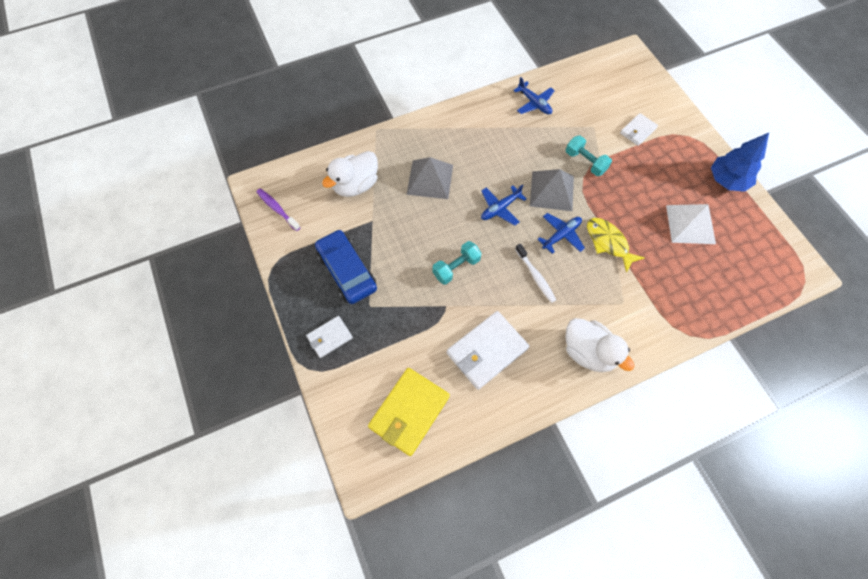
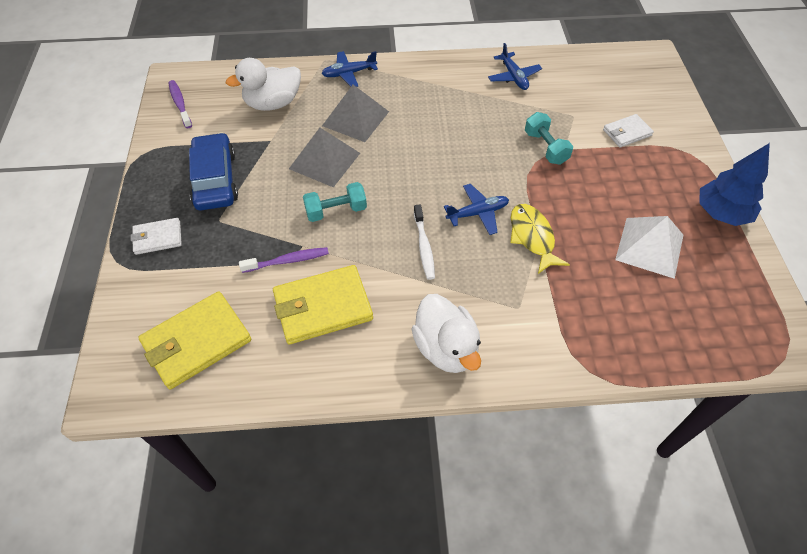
camera: 20 degrees right, 10 degrees down
(441, 322) = (288, 261): none -> purple toothbrush
(487, 351) = (323, 307): white wallet -> yellow wallet
(500, 208) = (419, 167): blue plane -> blue plane (349, 73)
(551, 191) = (489, 165): grey pyramid -> grey pyramid (324, 160)

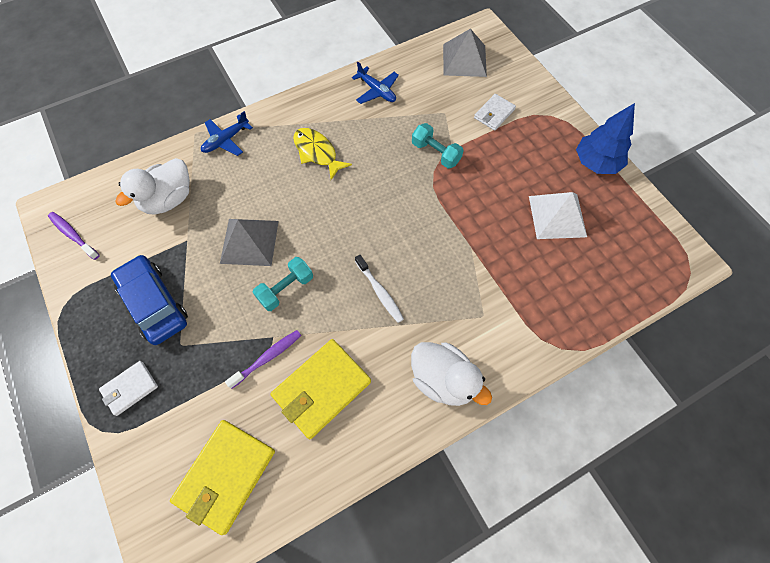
camera: 25 degrees left, 10 degrees up
(355, 118) = (256, 186): grey pyramid -> grey pyramid (464, 60)
(477, 213) = (409, 240): blue plane -> none
(532, 237) = (464, 245): yellow fish -> yellow fish (317, 153)

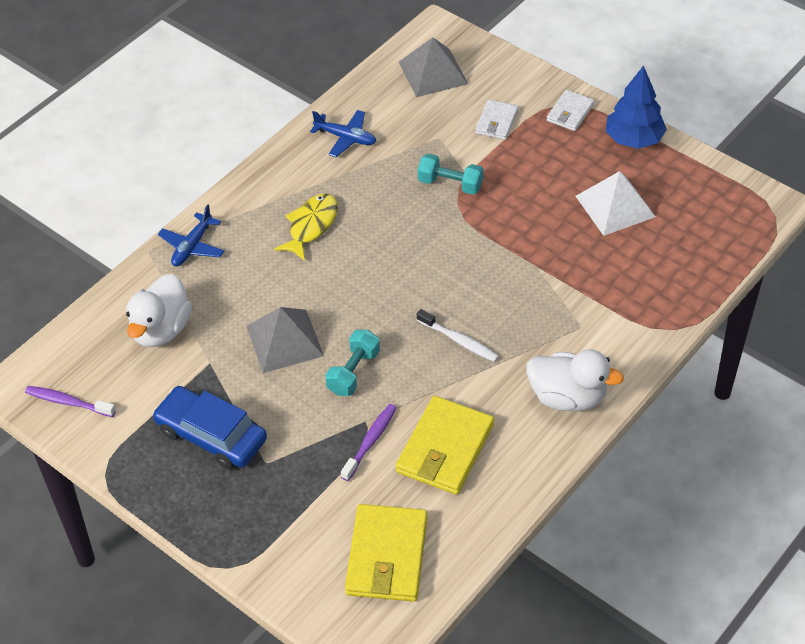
camera: 20 degrees left, 15 degrees down
(130, 388) = (235, 520): white wallet -> white wallet (570, 113)
(317, 153) = (311, 226): yellow fish -> yellow fish turned 90 degrees clockwise

